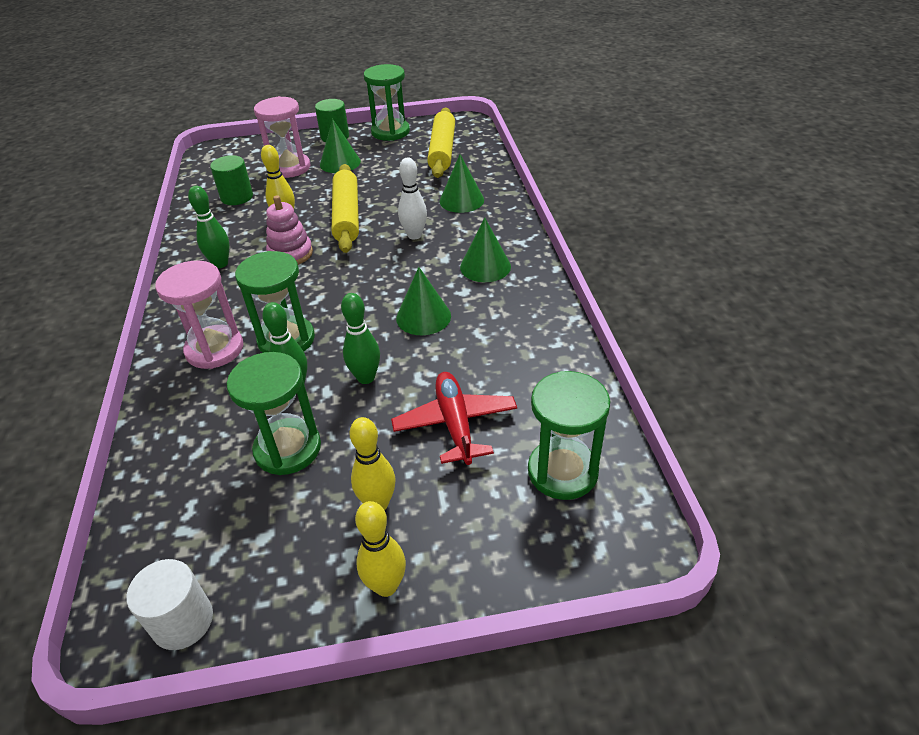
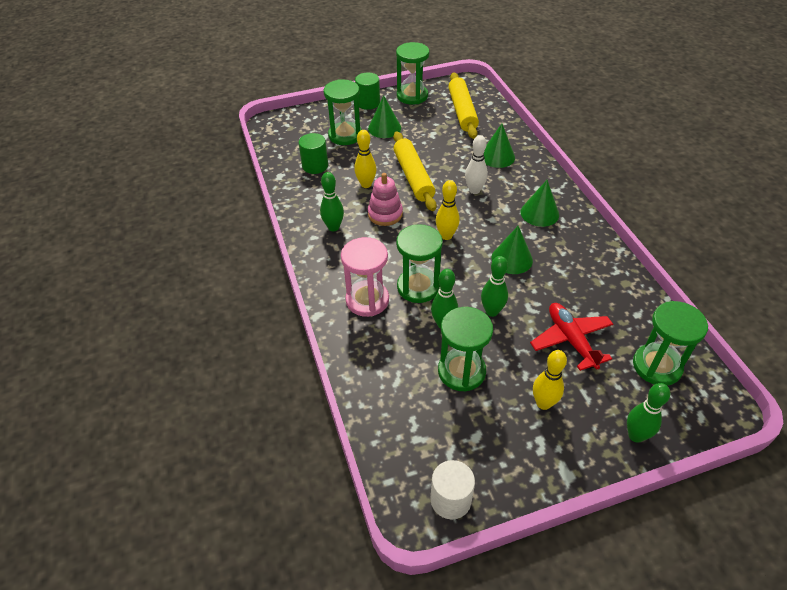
camera: 10 degrees left, 5 degrees up
(290, 168) = (345, 135): pink hourglass -> green hourglass
(386, 586) = (574, 458): yellow bowling pin -> yellow bowling pin (446, 236)
(490, 565) = (635, 435): none -> green bowling pin

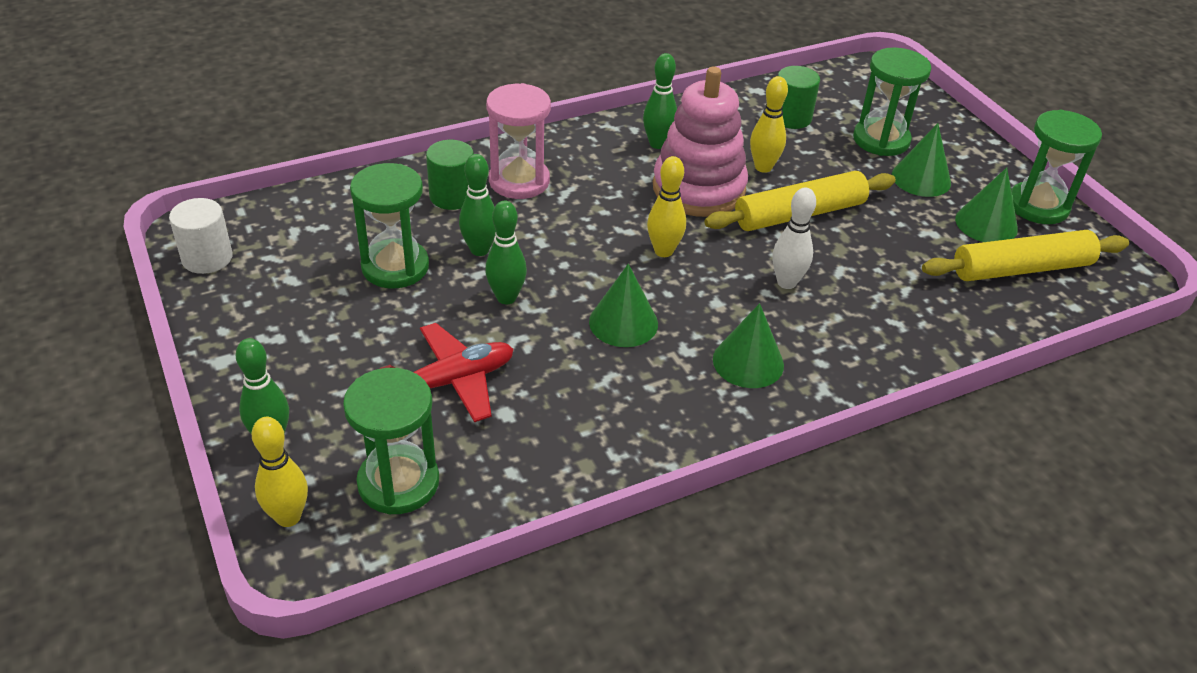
camera: 80 degrees right, 5 degrees down
(368, 103) = (986, 158): green cylinder -> green cylinder (452, 196)
(385, 214) = (698, 189): pink stacking toy -> pink stacking toy, size x1.70
(418, 287) = (548, 225): green hourglass -> none
(497, 156) = (896, 312): green cone -> green cone (986, 224)
(543, 403) = (336, 344): yellow bowling pin -> yellow bowling pin (288, 517)

